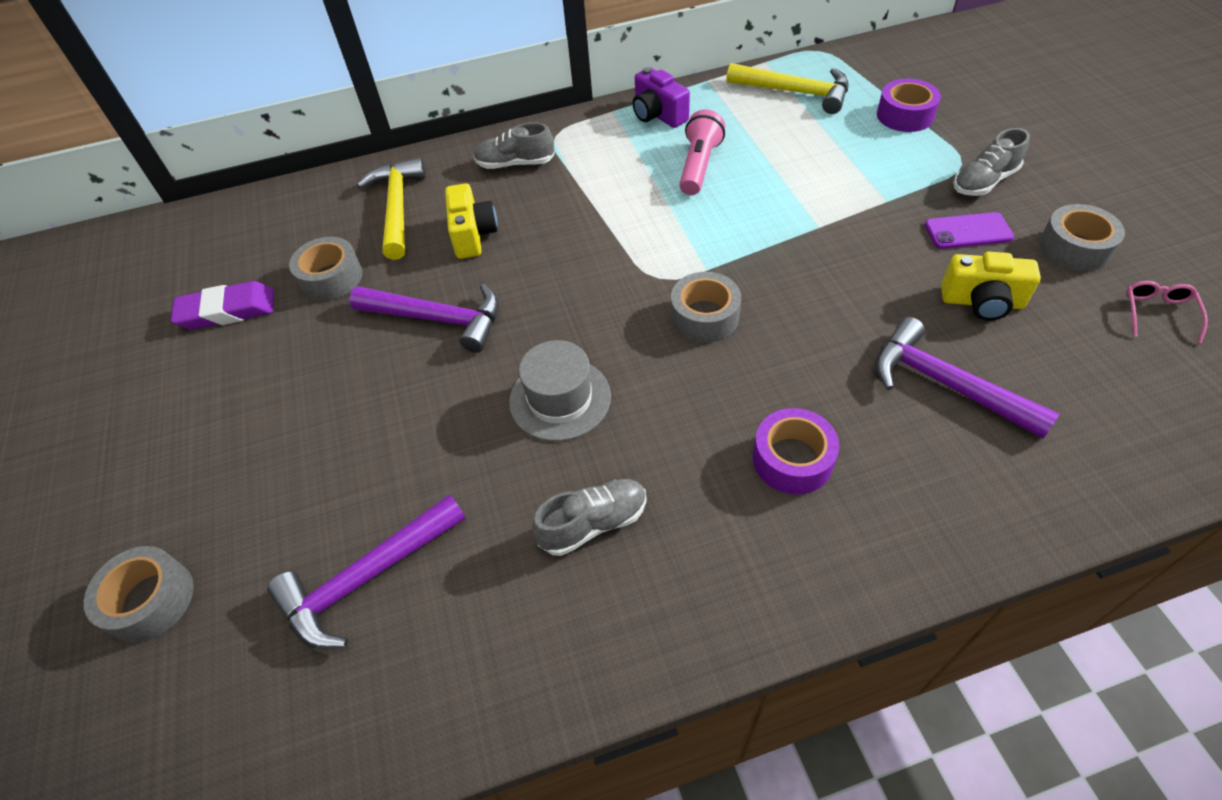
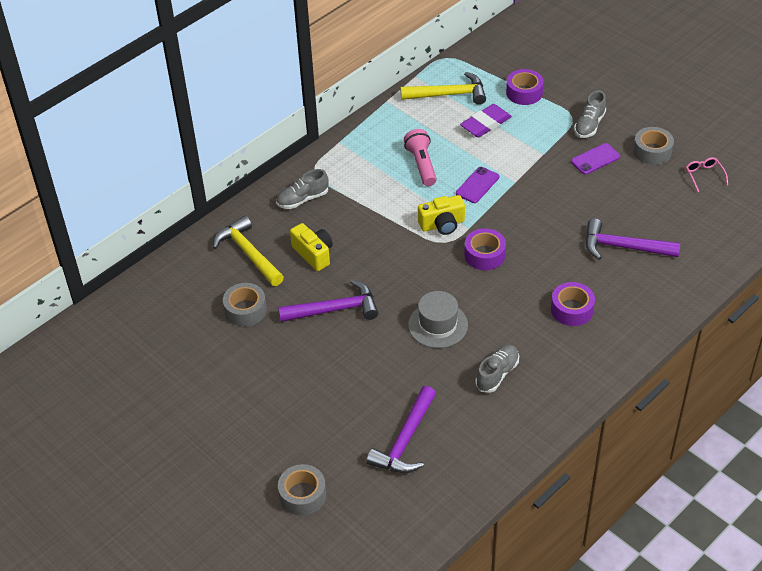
camera: 30 degrees left, 5 degrees down
(227, 311) = (197, 352): purple eraser -> purple eraser (486, 124)
(658, 115) = (371, 136): purple camera -> none
(704, 316) = (484, 255): grey tape -> purple tape
(759, 214) = (477, 185): none -> purple phone
(982, 302) = (621, 198): yellow camera -> yellow camera (442, 225)

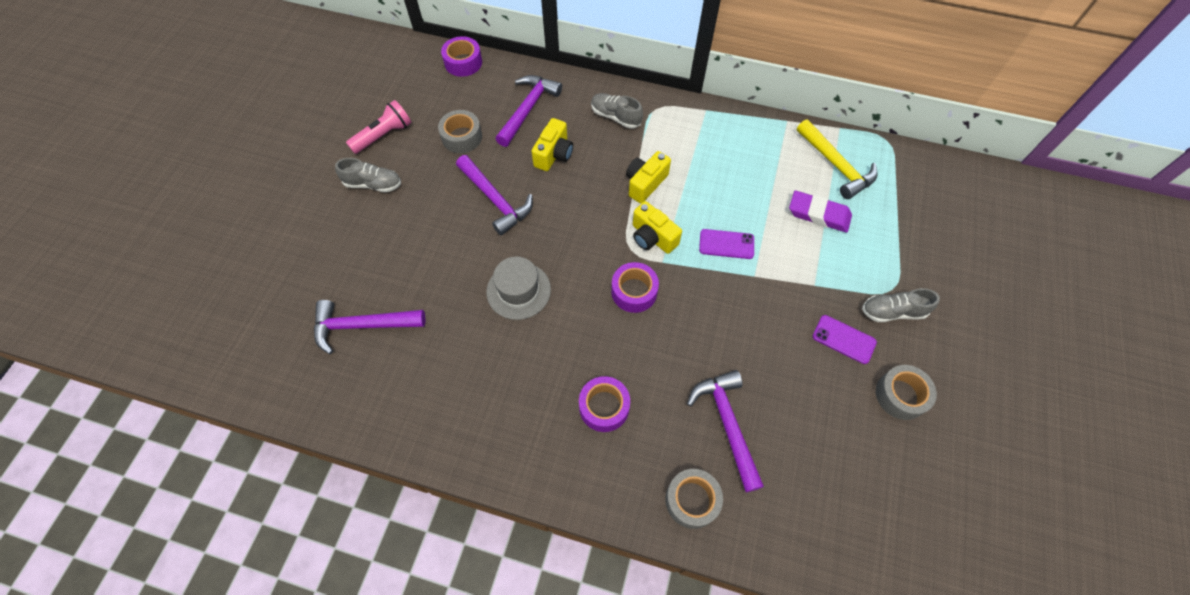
camera: 60 degrees right, 15 degrees up
(248, 253) = (528, 109): yellow hammer -> purple hammer
(302, 495) = (271, 272): grey tape -> grey tape (692, 500)
(387, 208) = (645, 183): none -> yellow camera
(422, 165) = (722, 186): pink flashlight -> pink flashlight (384, 135)
(497, 374) = (480, 371): grey shoe -> grey shoe (373, 184)
(524, 93) = (892, 229): purple tape -> purple tape (463, 62)
(704, 175) = (904, 471): pink glasses -> none

